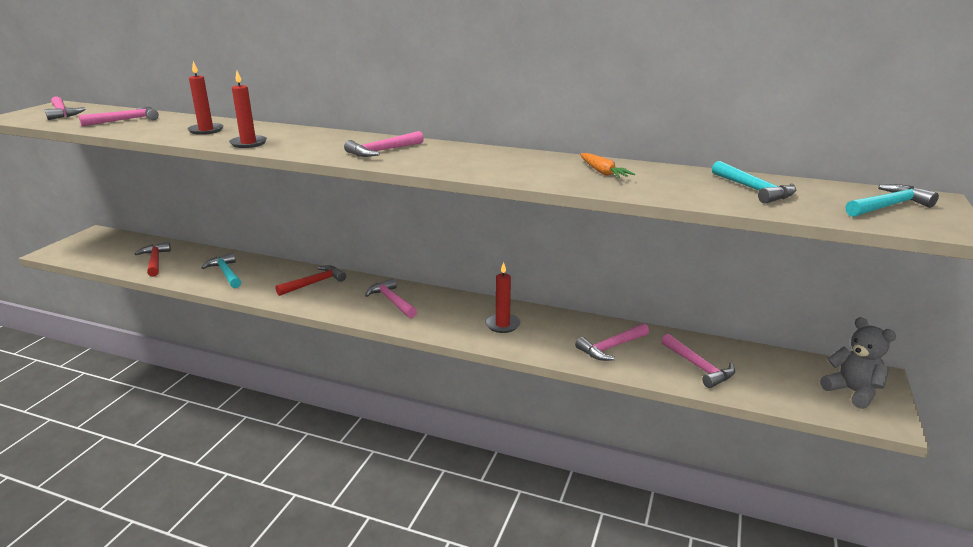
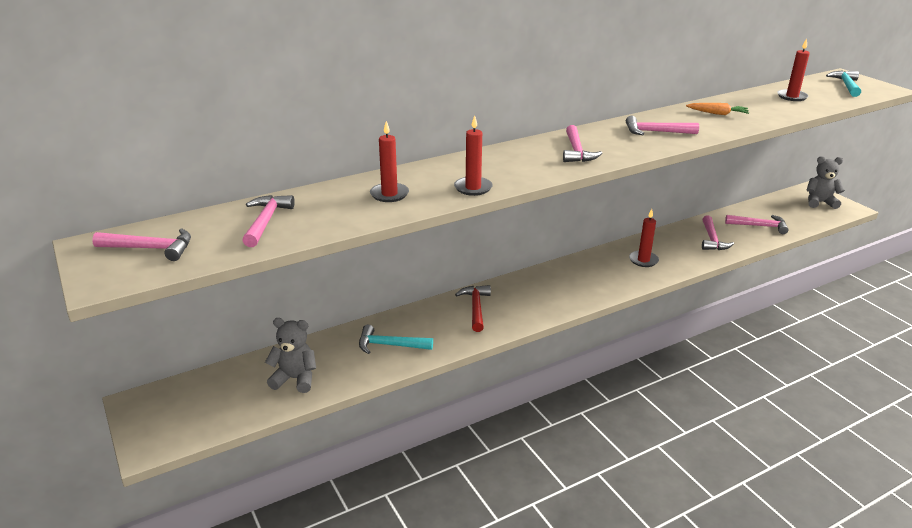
camera: 50 degrees left, 5 degrees up
(155, 261) = (295, 379): red hammer -> grey teddy bear
(392, 301) = (555, 286): pink hammer -> pink hammer (656, 132)
(753, 189) = (792, 97): turquoise hammer -> red candle

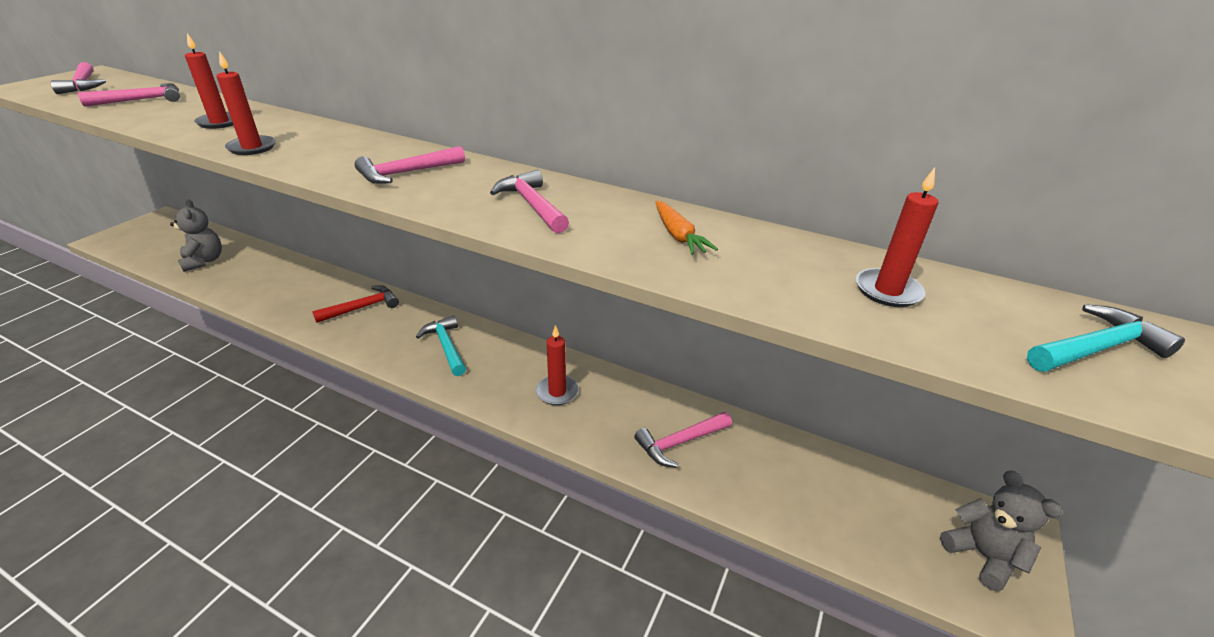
camera: 55 degrees right, 5 degrees up
(390, 345) = (272, 285): turquoise hammer -> turquoise hammer (446, 346)
(759, 226) = (783, 487): pink hammer -> none

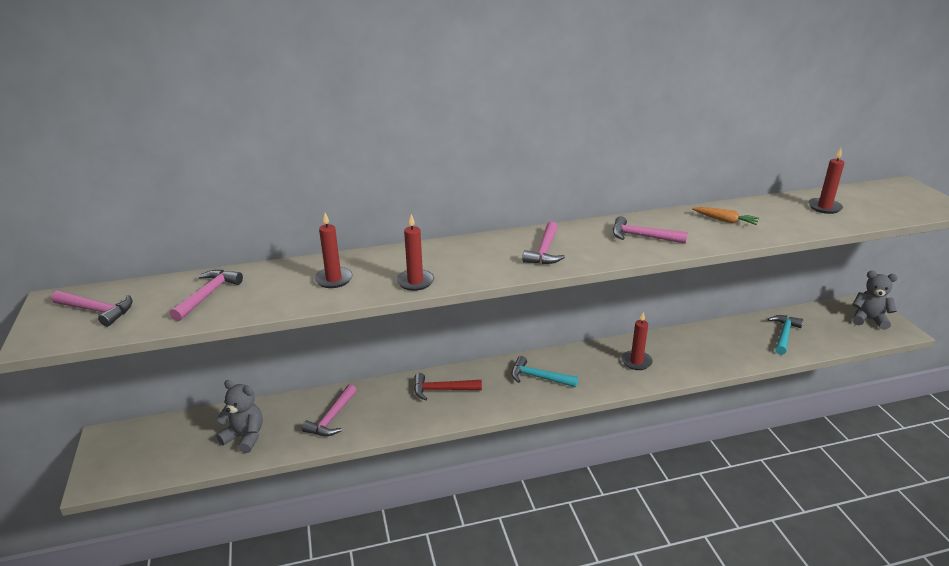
camera: 40 degrees left, 5 degrees down
(362, 307) = (442, 390): red hammer -> red hammer turned 105 degrees counterclockwise
(680, 442) = (722, 348): pink hammer -> pink hammer (332, 418)
(1096, 348) = (899, 198): turquoise hammer -> turquoise hammer (784, 335)

